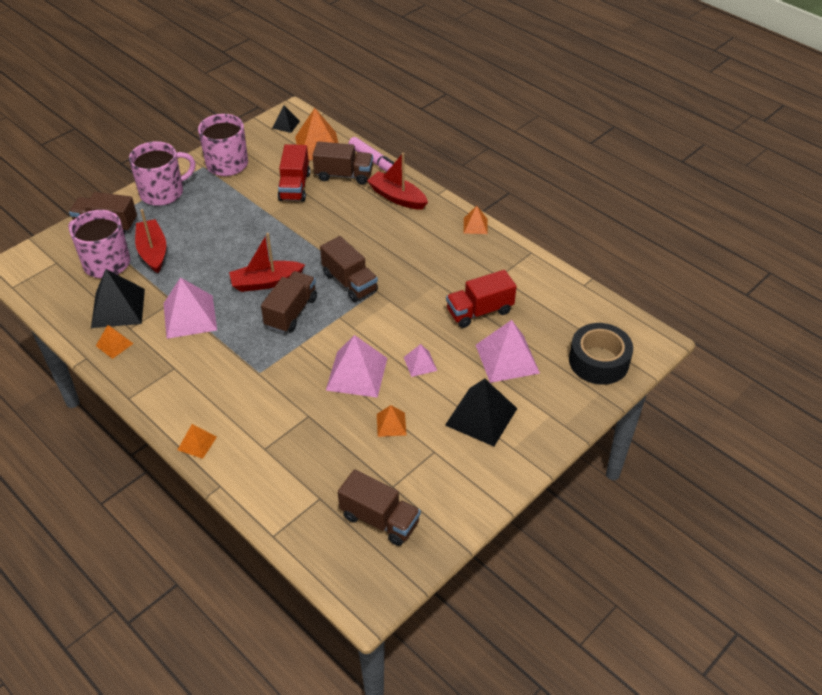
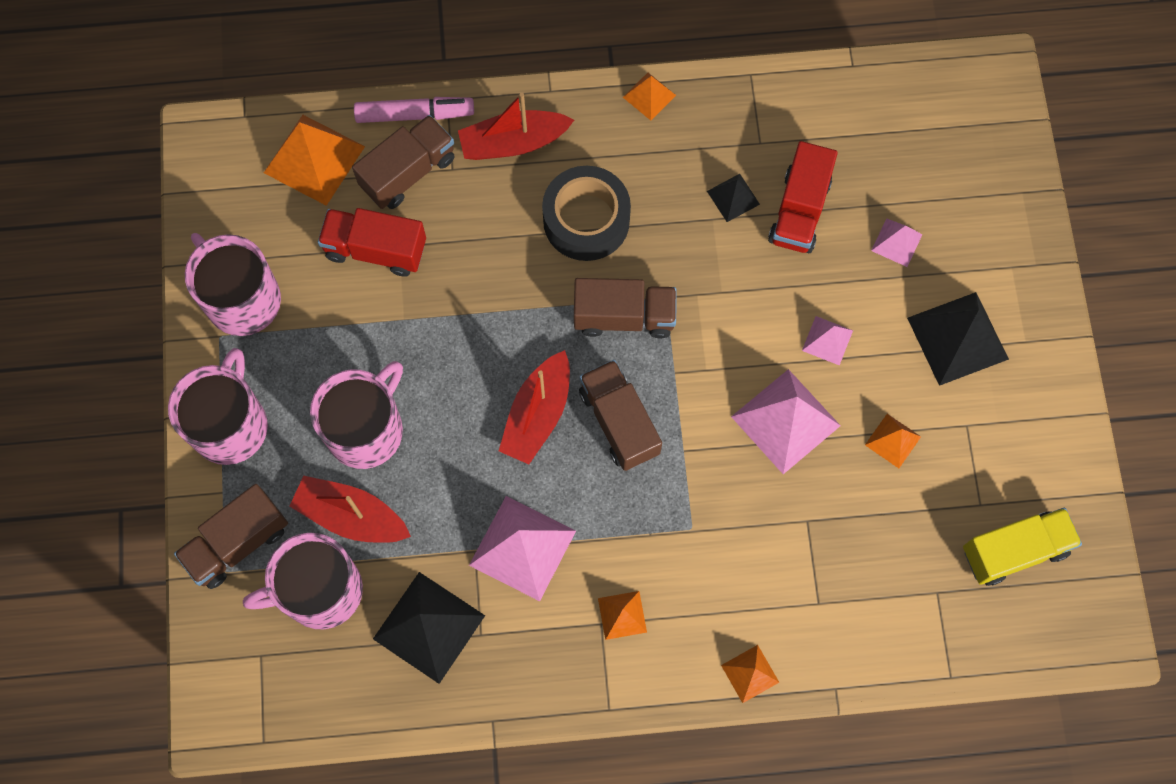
camera: 50 degrees left, 25 degrees up
(114, 344) = (496, 671): orange pyramid -> orange pyramid (622, 615)
(201, 232) = (366, 429): none -> pink mug
(286, 124) = (223, 165): black pyramid -> black pyramid (733, 197)
(294, 187) = (376, 250): red truck -> red truck turned 150 degrees clockwise
(379, 519) = (1014, 551): brown truck -> yellow truck
(507, 358) = (896, 242): pink pyramid -> pink pyramid, size x0.52
(598, 361) = (978, 153): black tape -> black tape (586, 220)

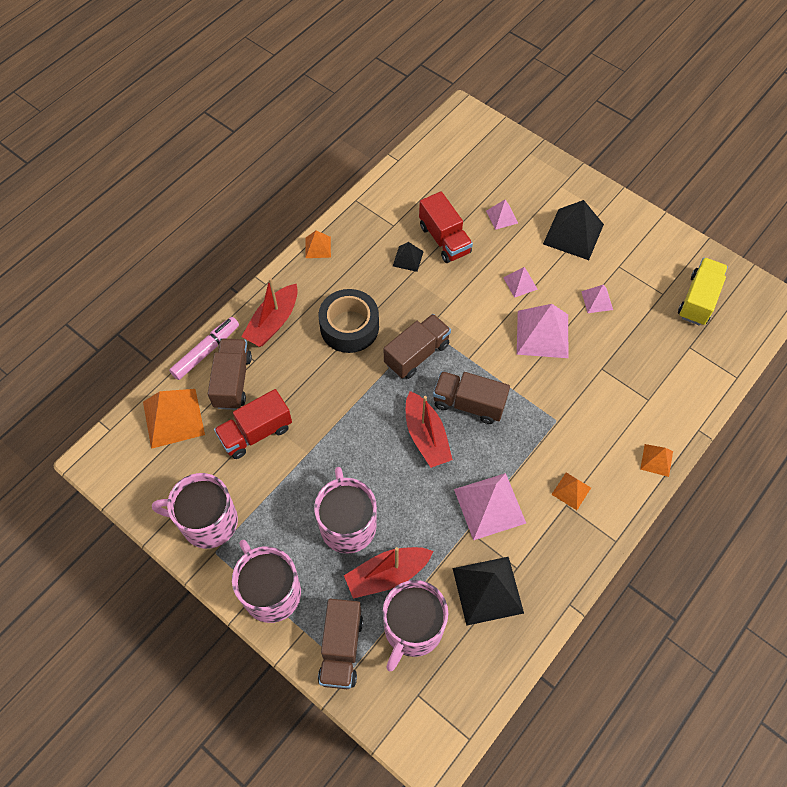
camera: 45 degrees left, 10 degrees down
(893, 440) = (597, 300): orange pyramid -> pink pyramid

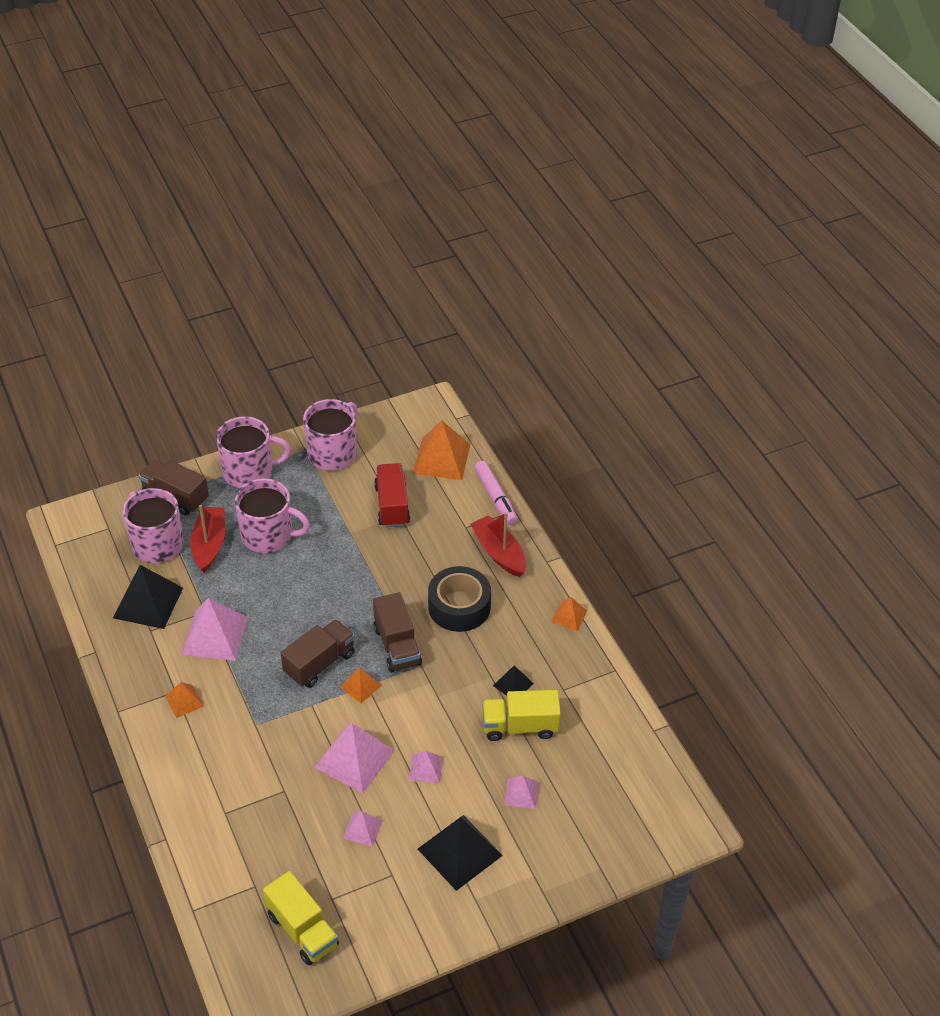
camera: 115 degrees right, 15 degrees down
(232, 381) = (453, 506): brown truck -> none
(426, 436) = (309, 618): red boat -> none
(444, 239) = (520, 726): red truck -> yellow truck
(656, 460) = (163, 784): orange pyramid -> orange pyramid (360, 686)

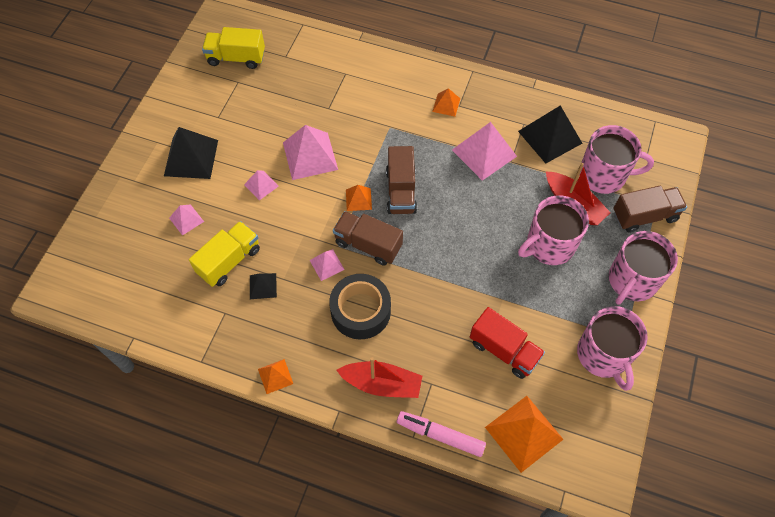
camera: 135 degrees right, 15 degrees up
(362, 829) = (260, 125): pink pyramid -> pink pyramid (327, 265)

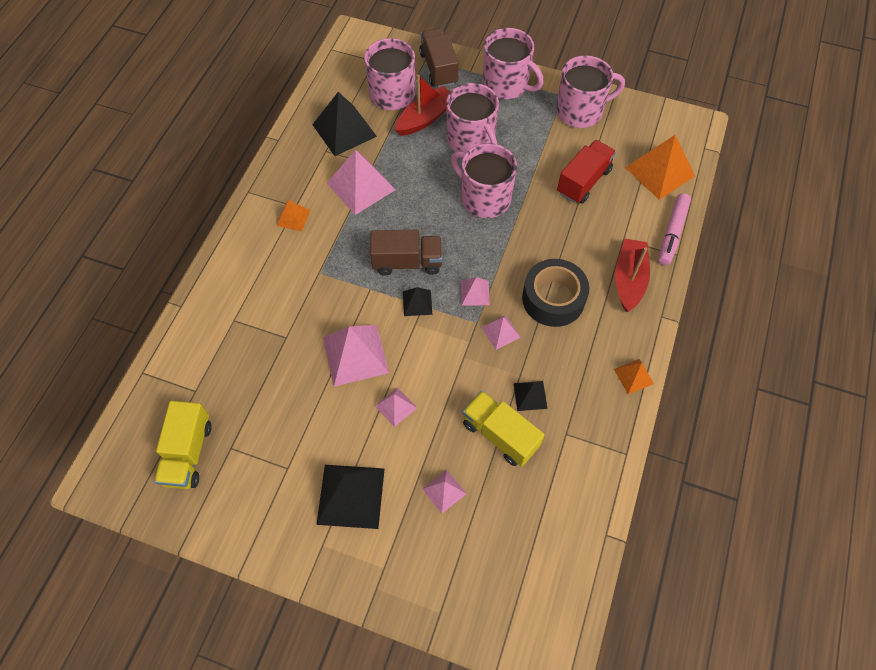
camera: 90 degrees left, 0 degrees up
(358, 199) = (417, 303): orange pyramid -> black pyramid
(368, 245) = (475, 293): brown truck -> pink pyramid
(476, 255) = (484, 198): none -> pink mug

